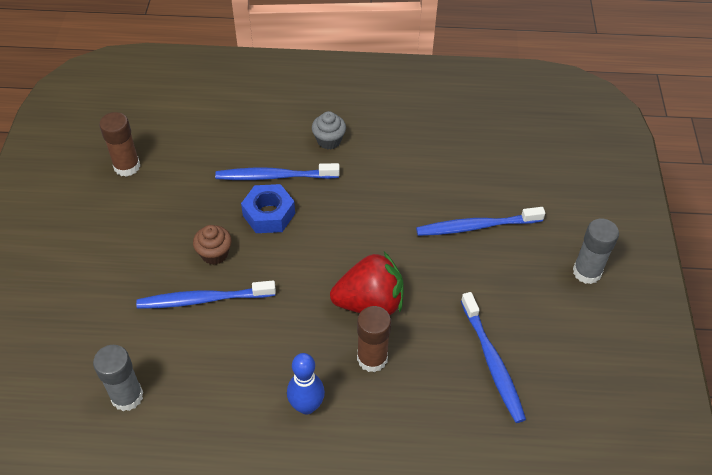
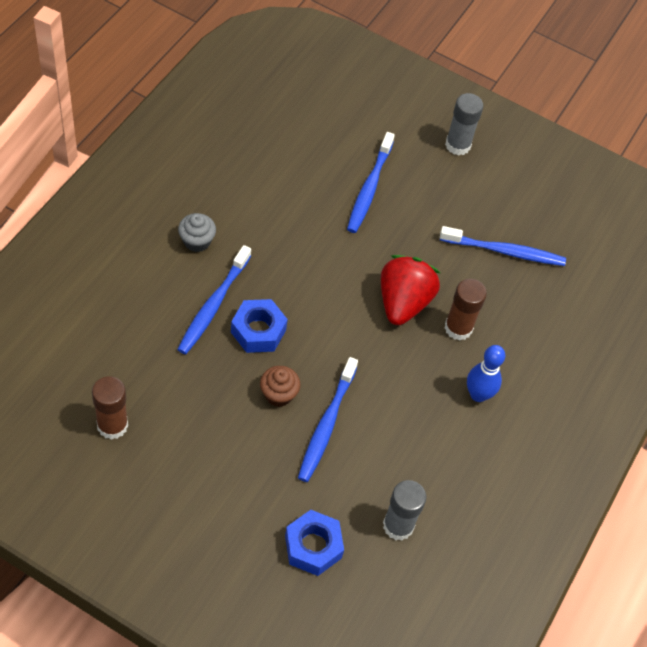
camera: 70 degrees left, 5 degrees up
(77, 340) = (313, 546): none -> blue nut

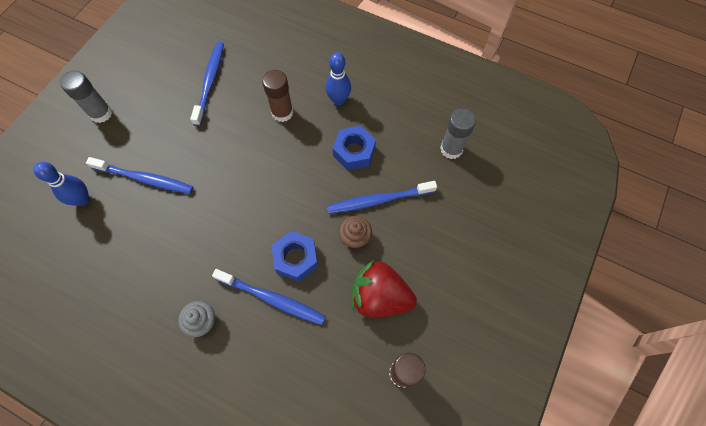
camera: 85 degrees left, 10 degrees up
(313, 546) = (479, 204): blue nut -> blue nut (354, 152)
(326, 425) = (378, 200): blue toothbrush -> blue toothbrush turned 150 degrees clockwise
(347, 135) = (82, 199): none -> blue bowling pin
(403, 302) = (261, 150): red strawberry -> red strawberry (380, 297)

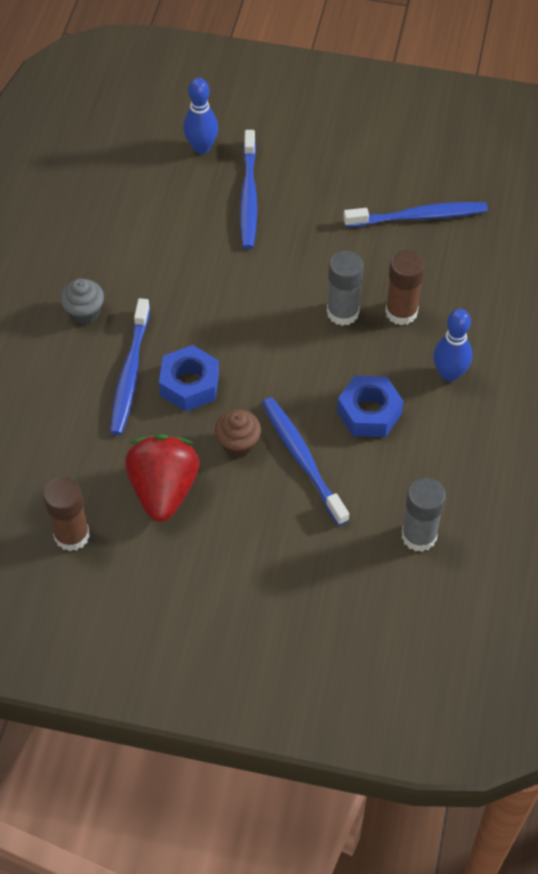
camera: 75 degrees right, 10 degrees down
(101, 113) = (325, 121): grey glue stick -> grey glue stick (342, 312)

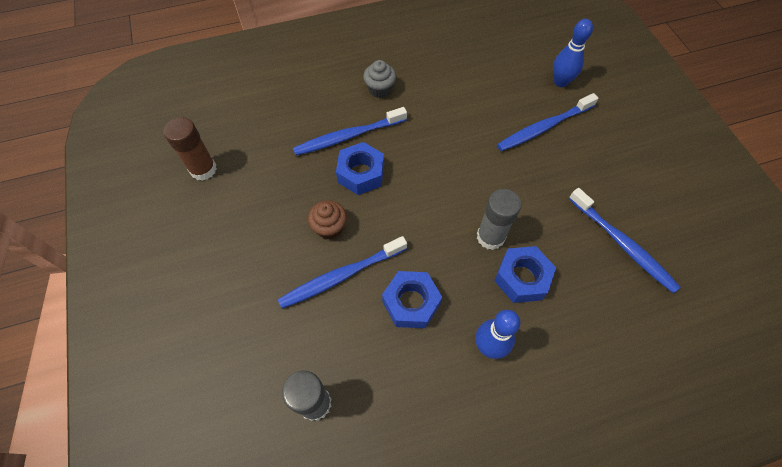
camera: 60 degrees right, 5 degrees up
(164, 490) = (265, 202): red strawberry -> none
(302, 458) = (340, 276): blue toothbrush -> blue toothbrush turned 150 degrees counterclockwise
(401, 312) = (522, 278): brown glue stick -> blue nut

